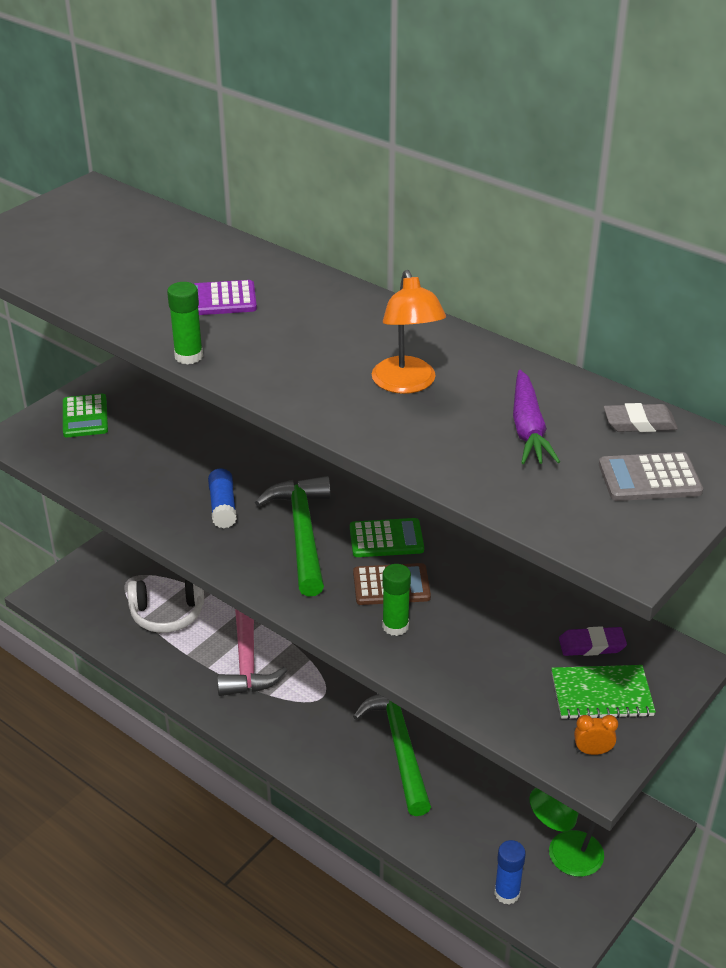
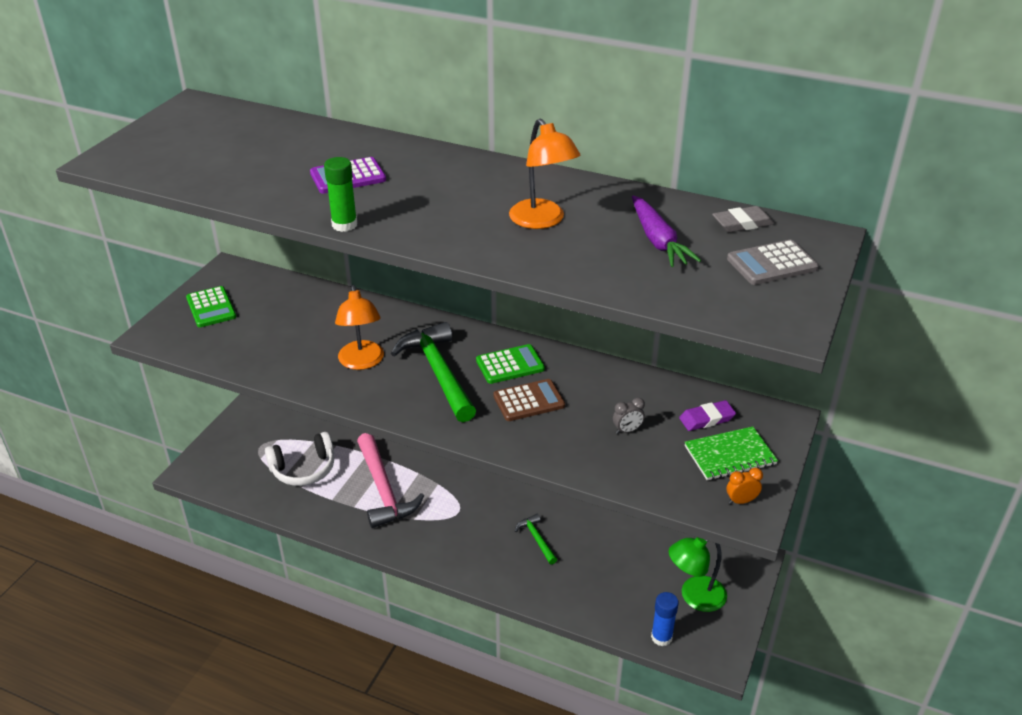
camera: 15 degrees left, 0 degrees up
(223, 507) = (362, 362): blue glue stick -> orange lamp
(395, 626) = (545, 433): green glue stick -> none
(400, 747) = (536, 539): green hammer -> green hammer, size x0.49
(491, 641) = (627, 430): none -> grey clock

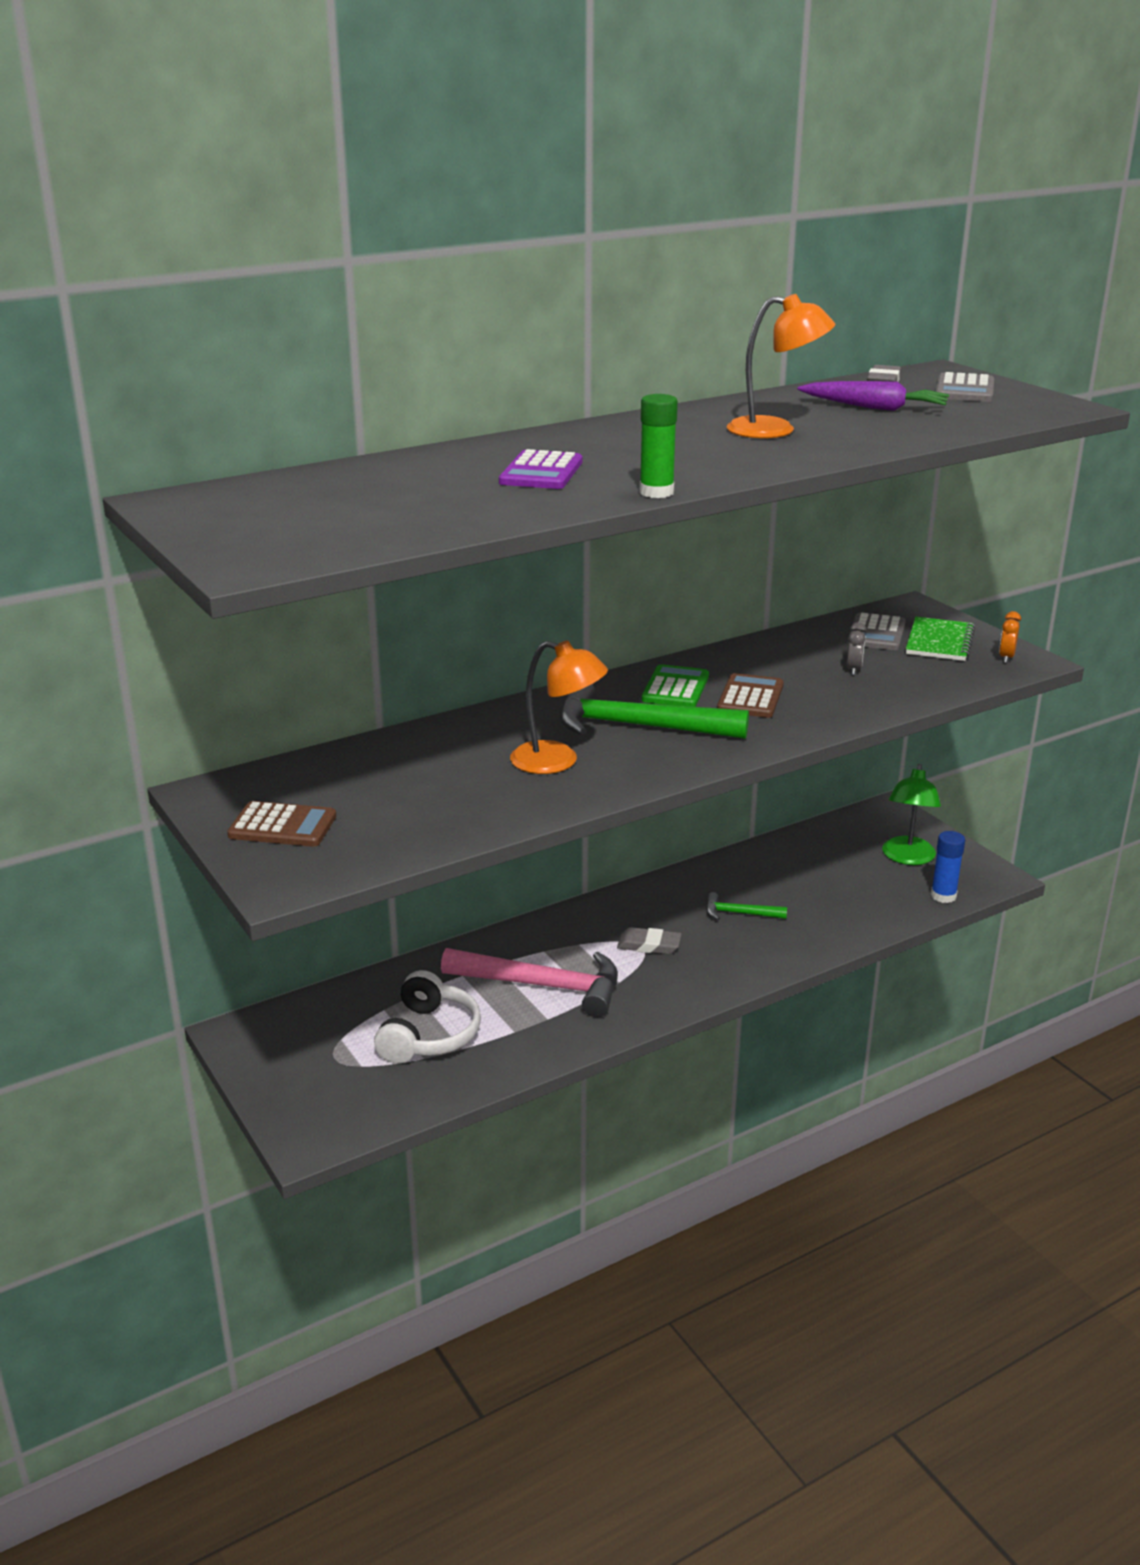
camera: 55 degrees left, 10 degrees down
(211, 307) = (282, 826): green calculator -> brown calculator
(463, 514) = (649, 945): none -> grey eraser
(706, 419) = (876, 633): purple eraser -> grey calculator

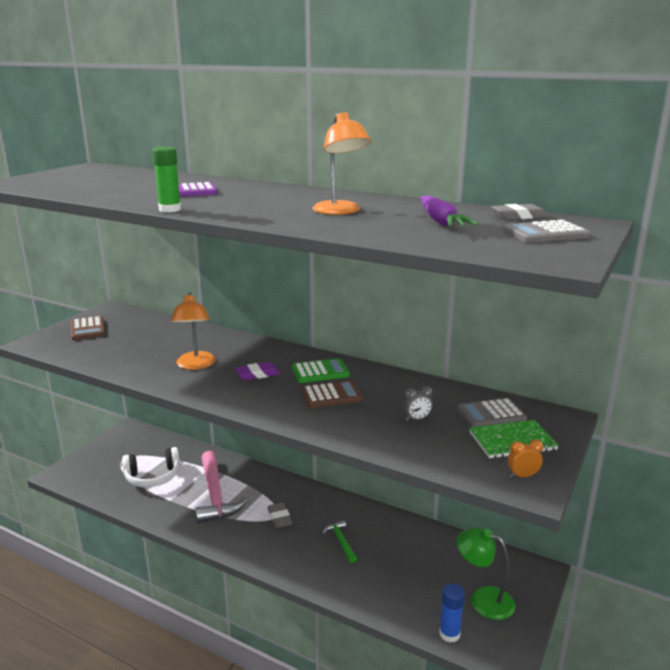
camera: 60 degrees right, 5 degrees down
(638, 726) = (257, 374): green hammer -> purple eraser
(907, 858) = (483, 599): green lamp -> green lamp turned 45 degrees clockwise

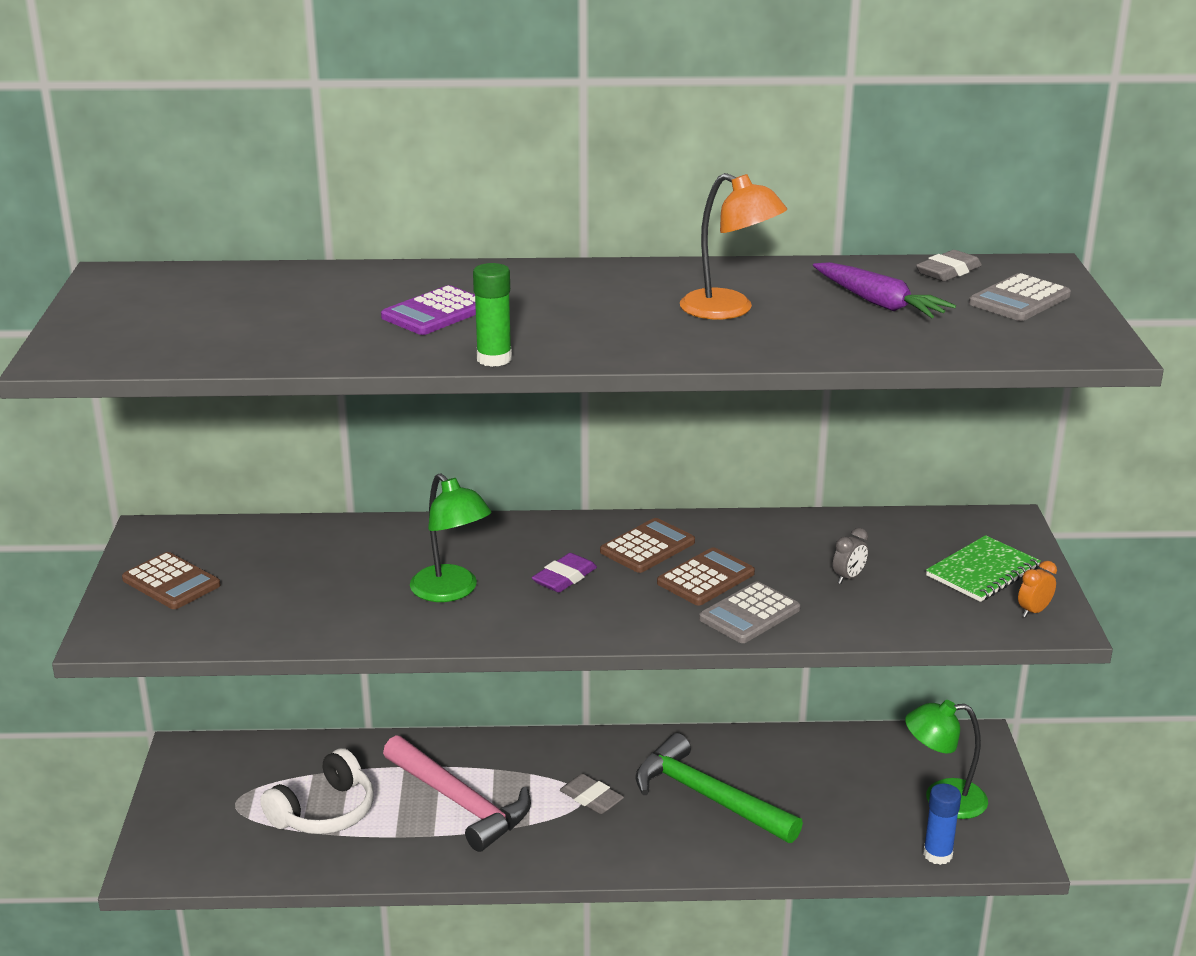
camera: 30 degrees left, 5 degrees up
(195, 365) = (451, 591): orange lamp -> green lamp
(320, 372) = (647, 547): green calculator -> brown calculator
(341, 541) = (708, 797): green hammer -> green hammer, size x2.05
(491, 414) = (926, 543): grey calculator -> grey calculator (749, 614)

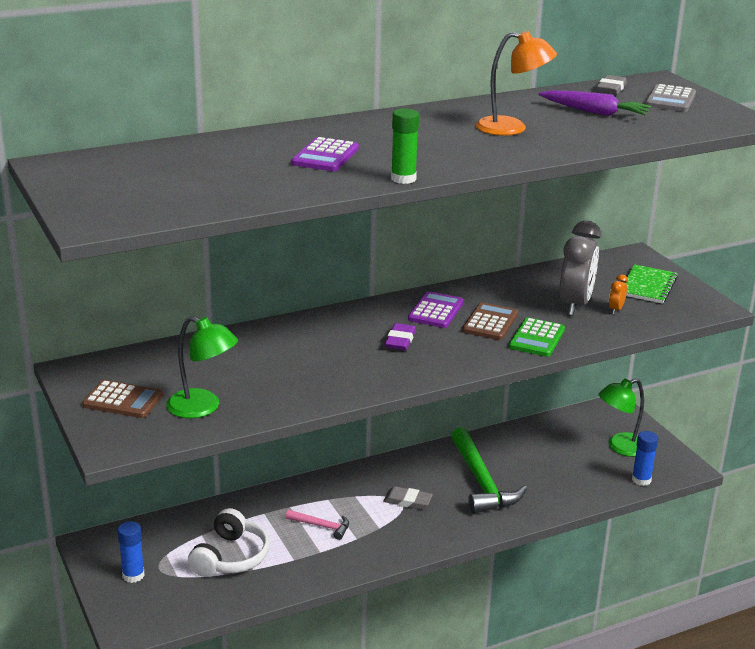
camera: 25 degrees left, 0 degrees up
(201, 803) = (133, 575): none -> blue glue stick
(451, 591) = (333, 364): green lamp -> green lamp (203, 408)
(460, 802) = (321, 526): pink hammer -> pink hammer, size x0.49
(647, 547) = (435, 311): brown calculator -> purple calculator
(708, 797) = (481, 481): green hammer -> green hammer turned 120 degrees counterclockwise
(749, 614) = (537, 338): grey calculator -> green calculator
(848, 577) = (575, 305): grey clock -> grey clock, size x2.36
(1033, 611) = (695, 303): orange clock -> orange clock (616, 310)

